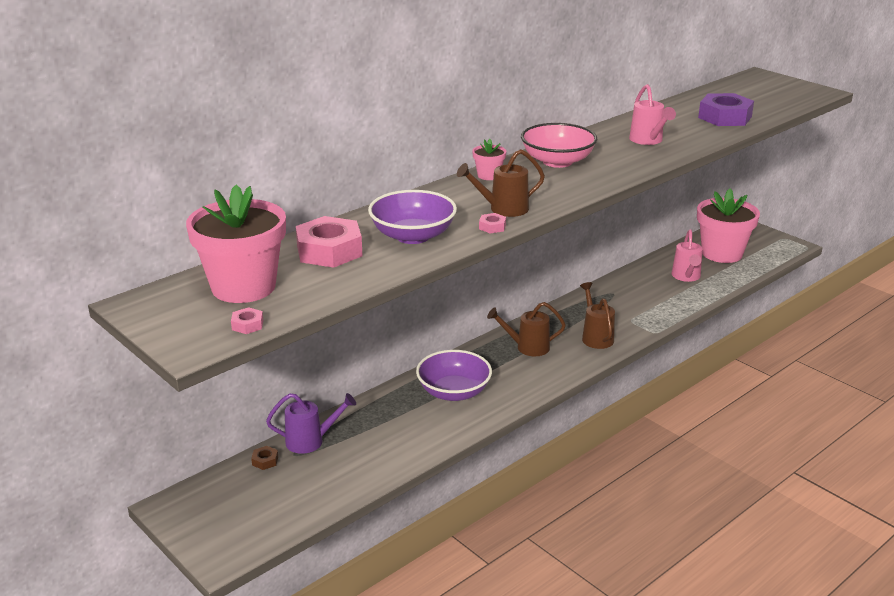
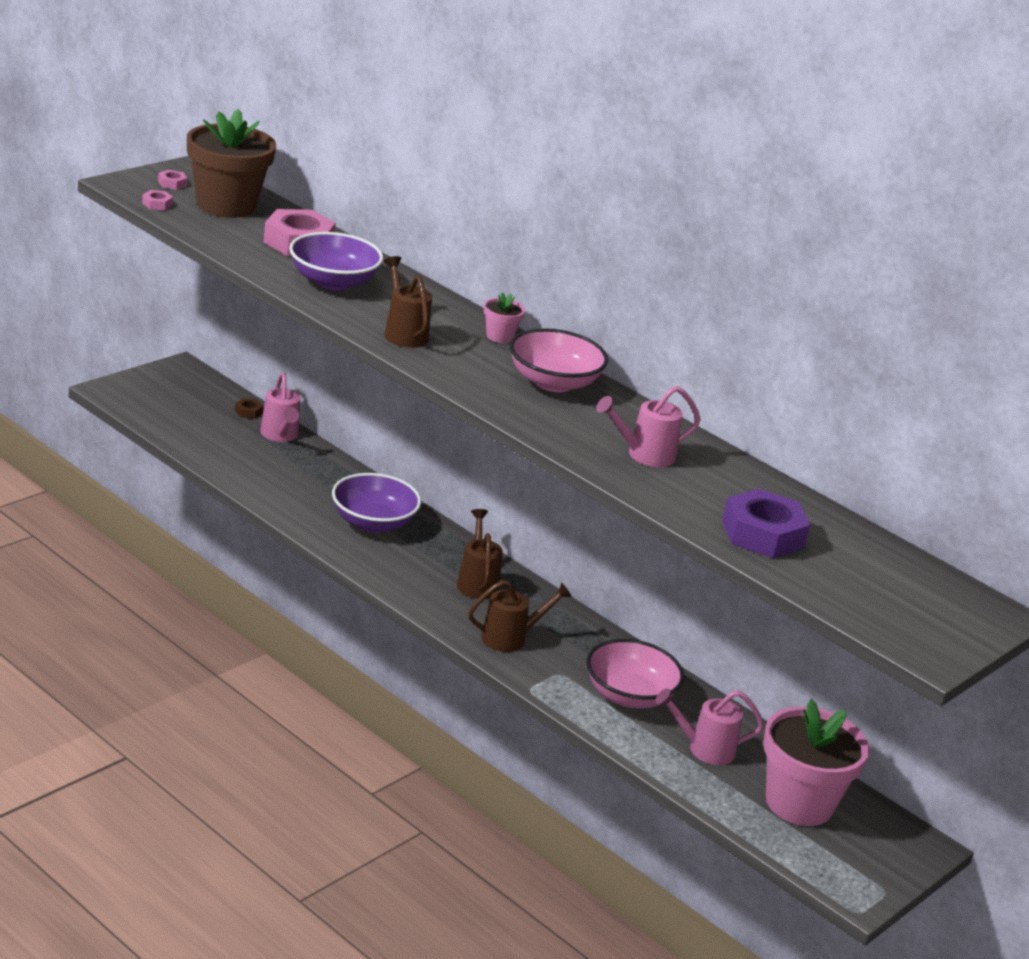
camera: 80 degrees right, 0 degrees up
(243, 287) = (226, 205): pink flower pot -> brown flower pot
(310, 441) = (280, 435): purple watering can -> pink watering can
(492, 227) = (356, 322): pink nut -> pink nut (172, 184)
(643, 297) = (629, 696): none -> pink bowl

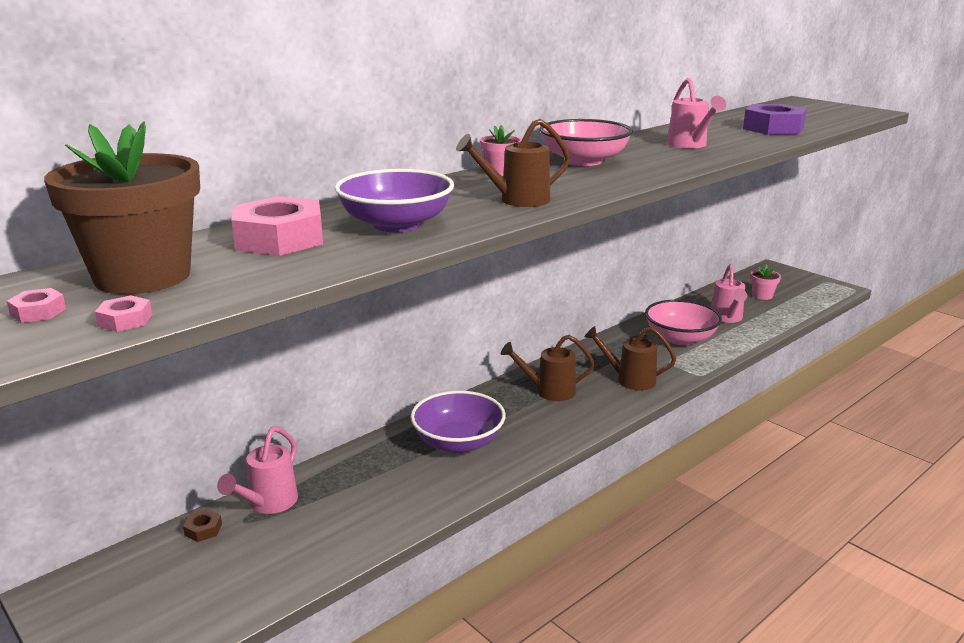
camera: 80 degrees left, 5 degrees down
(280, 435) = (268, 503): pink watering can -> pink watering can turned 120 degrees clockwise
(510, 638) = (630, 380): brown watering can -> brown watering can turned 60 degrees counterclockwise
(799, 803) = (762, 295): pink flower pot -> pink flower pot, size x0.44

